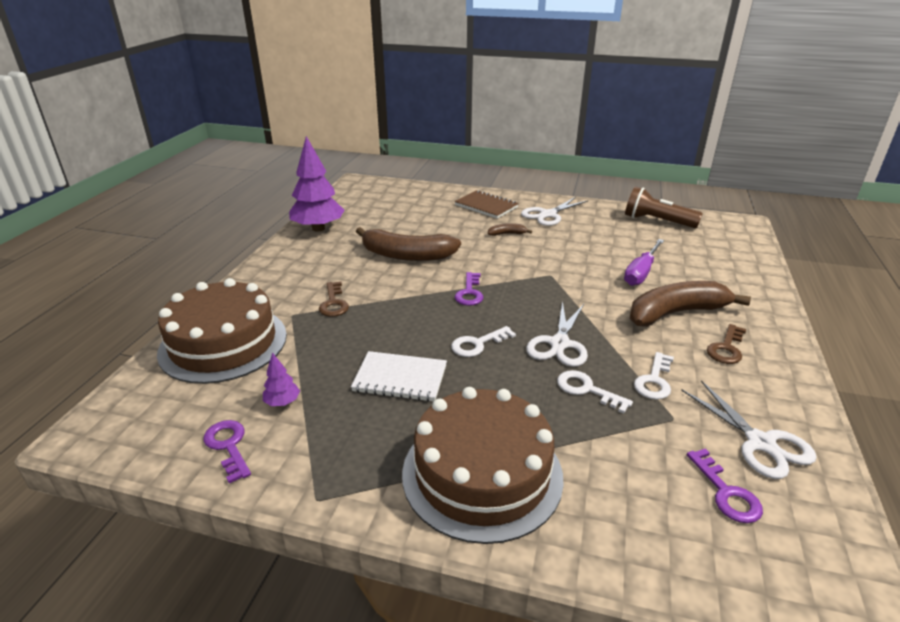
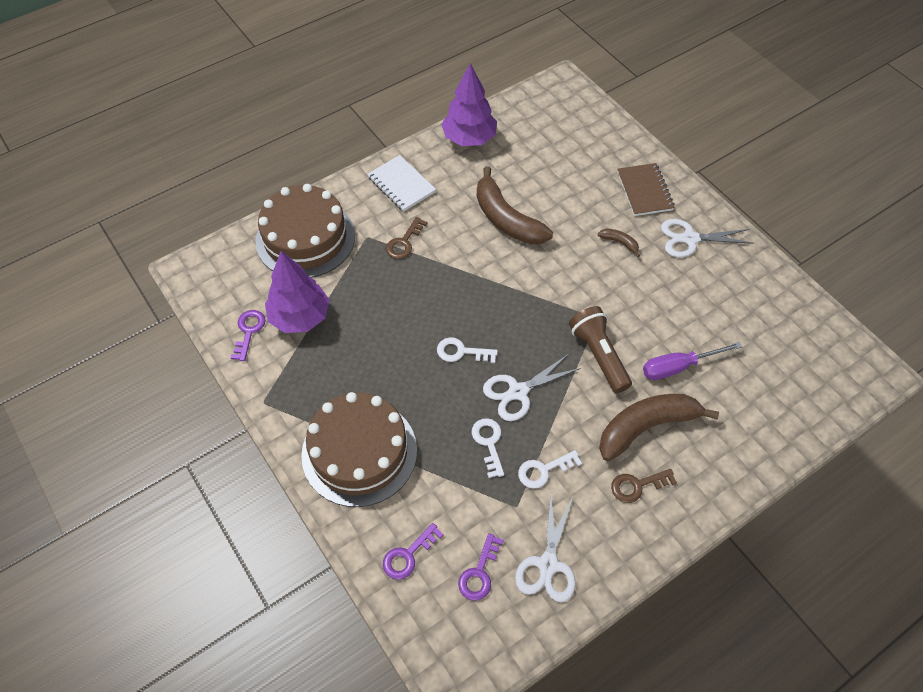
camera: 40 degrees right, 25 degrees up
(282, 402) = (300, 317): purple tree -> purple tree, size x2.29
(400, 378) = (382, 347): white notebook -> white notebook (401, 185)
(469, 292) = (510, 295): purple key -> purple key (408, 555)
(657, 221) = (788, 314): brown flashlight -> brown flashlight (599, 355)
(675, 313) = (646, 427): brown banana -> brown banana turned 45 degrees counterclockwise

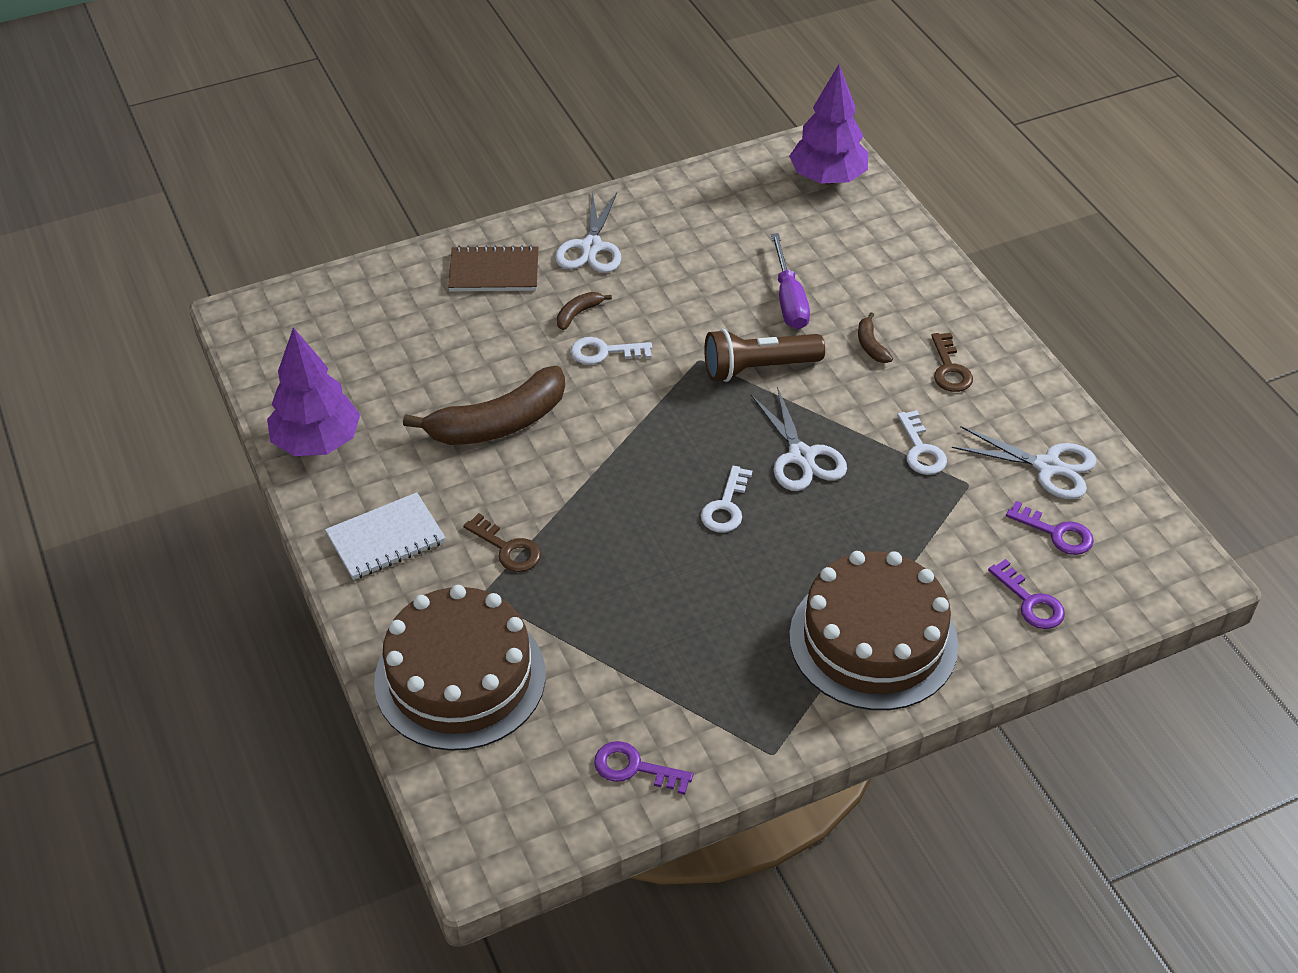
camera: 80 degrees left, 10 degrees down
(300, 317) = (622, 695): purple tree -> purple tree (827, 178)
(489, 443) = (875, 498): white key -> white key (604, 352)
(646, 427) = (871, 345): brown banana -> brown banana, size x0.43

